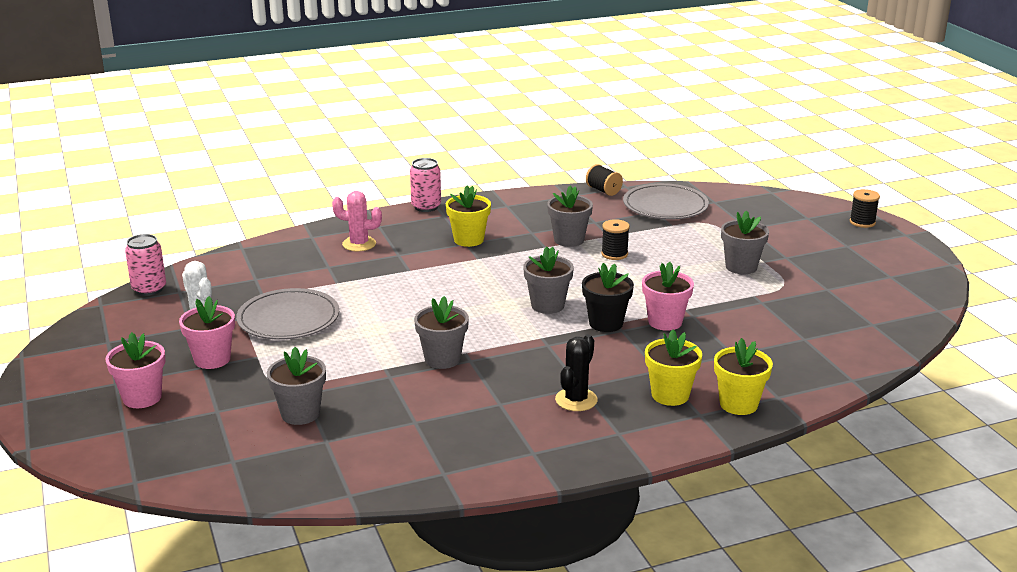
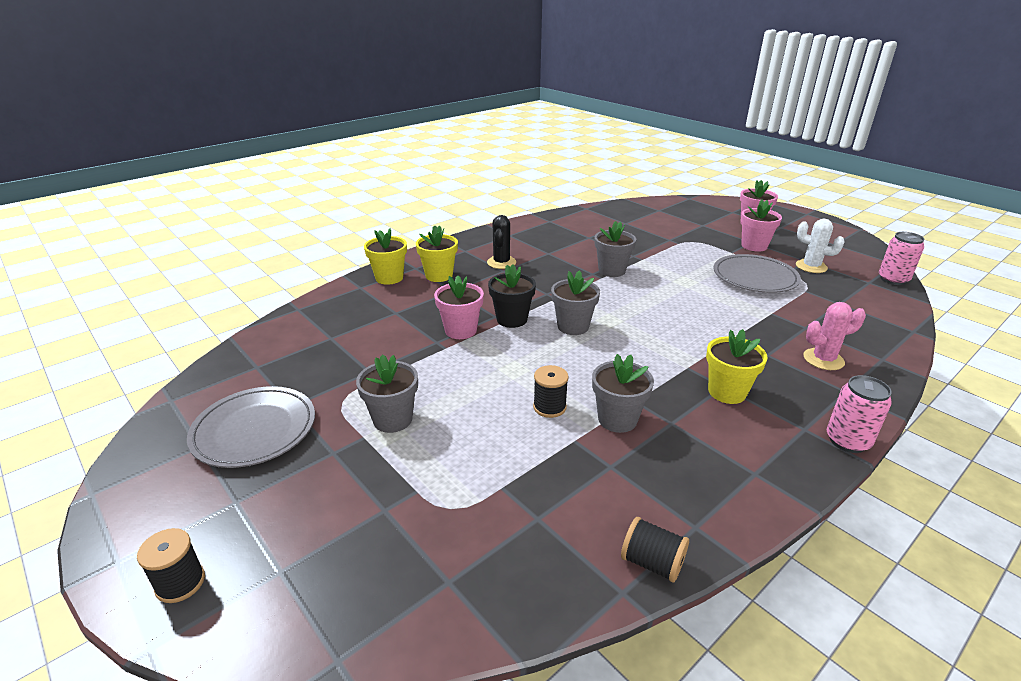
camera: 160 degrees right, 5 degrees up
(300, 414) = (656, 231): grey flower pot -> none
(665, 206) = (528, 540): grey plate -> grey plate (254, 430)

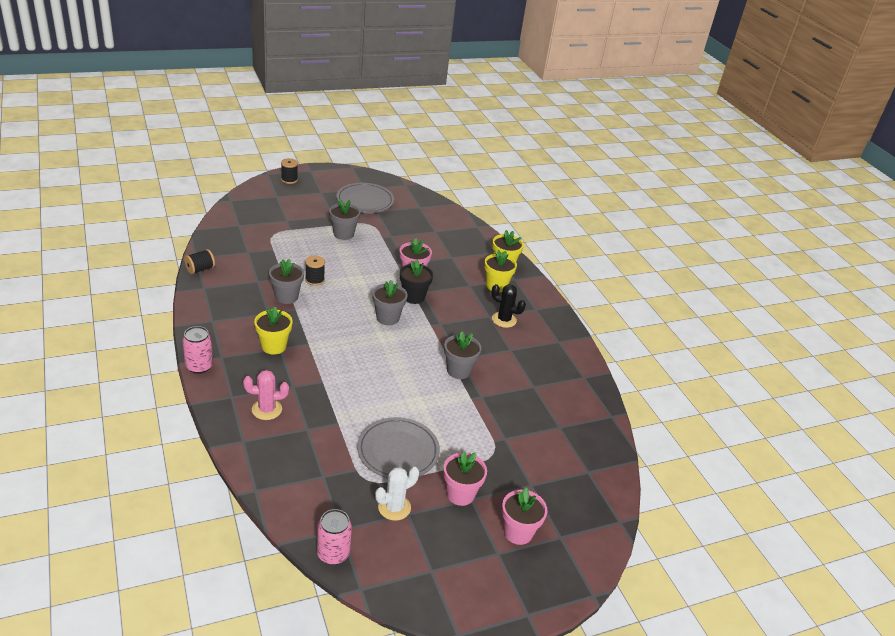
camera: 105 degrees right, 5 degrees up
(823, 359) = (267, 409): pink cactus -> pink cactus turned 75 degrees clockwise

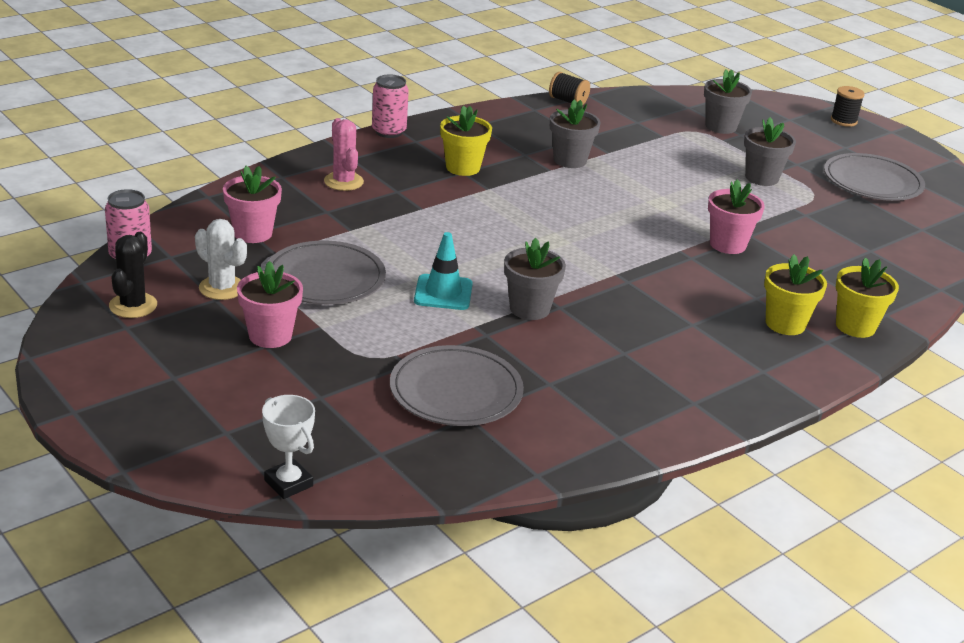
camera: 75 degrees right, 5 degrees down
(314, 280) = (627, 173): black spool -> none
(387, 318) = (598, 237): grey flower pot -> grey flower pot (721, 127)
(413, 297) = (670, 251): black flower pot -> none
(431, 401) = (443, 293): none -> turquoise traffic cone
(504, 320) = (697, 339): black cactus -> black cactus (133, 305)
(518, 532) = (219, 391): pink flower pot -> pink flower pot (253, 233)
(535, 425) = (456, 391): none -> grey plate
(611, 518) = (288, 483): none -> white trophy

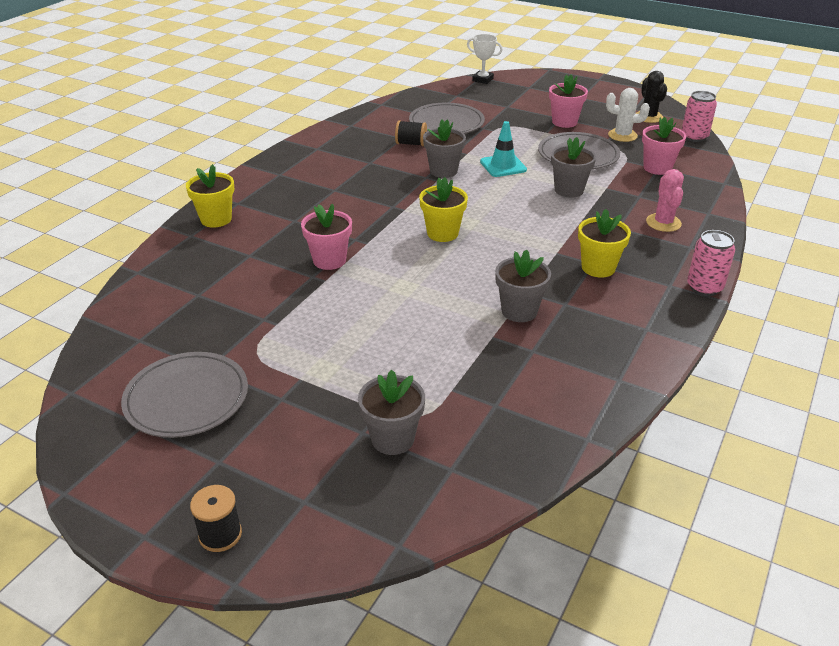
camera: 160 degrees right, 5 degrees up
(343, 182) = (663, 223): pink cactus -> pink cactus turned 45 degrees clockwise
(568, 101) = (599, 413): black spool -> black spool (411, 143)
(761, 178) = (318, 357): grey flower pot -> grey flower pot (569, 190)
(785, 324) = (269, 207): yellow flower pot -> yellow flower pot (442, 233)

